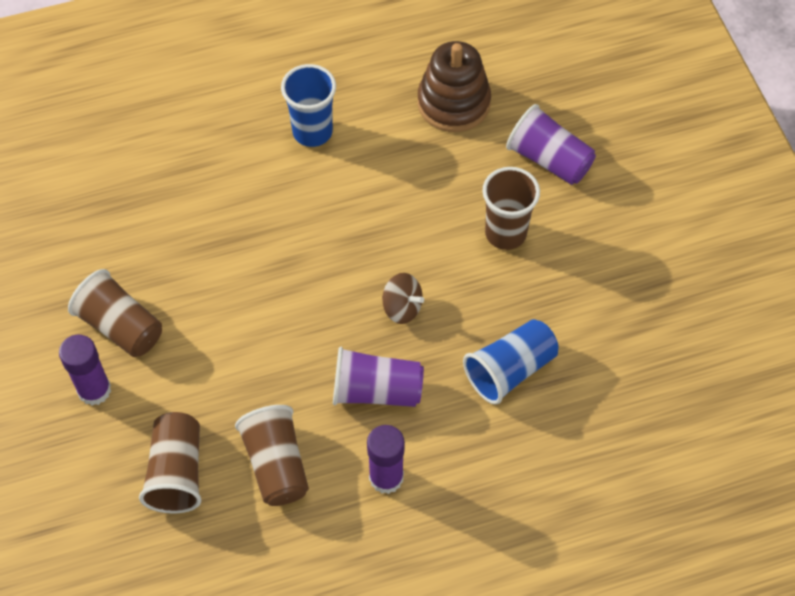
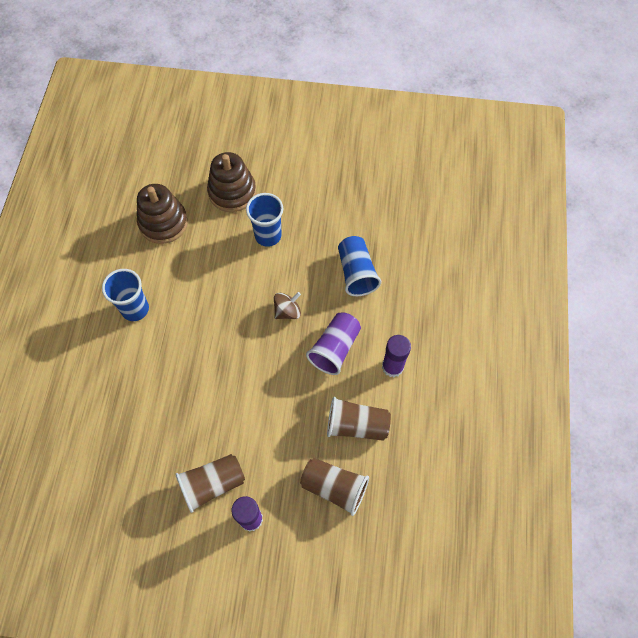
camera: 65 degrees left, 5 degrees up
(505, 233) = (268, 236): brown cup -> blue cup
(549, 159) = (232, 192): purple cup -> brown stacking toy

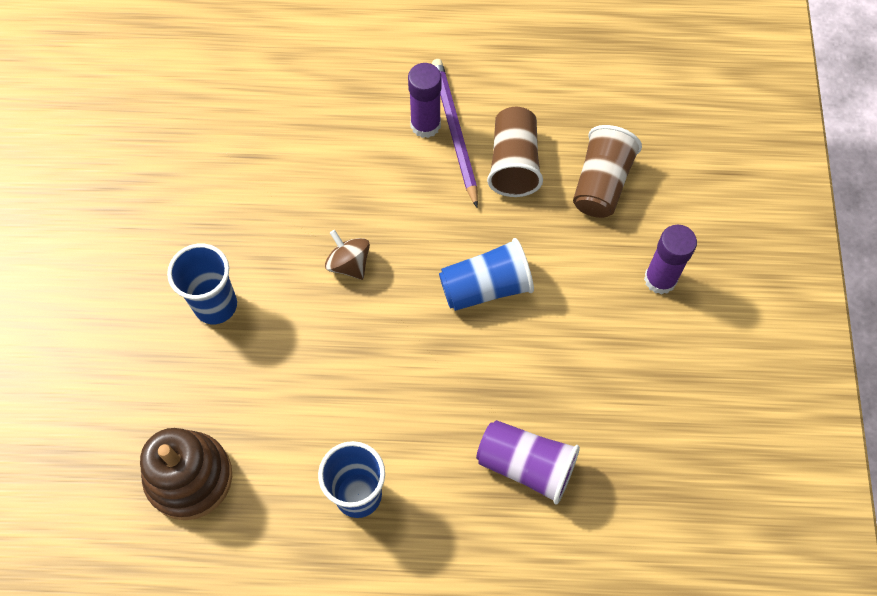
camera: 95 degrees left, 0 degrees up
(212, 484) = (622, 334): brown cup -> none
(232, 192) = (129, 371): brown stacking toy -> none
(334, 348) = (404, 197): purple cup -> purple cup (526, 465)
(356, 273) = (280, 176): blue cup -> blue cup (486, 287)
(386, 386) = (454, 131): none -> purple pencil

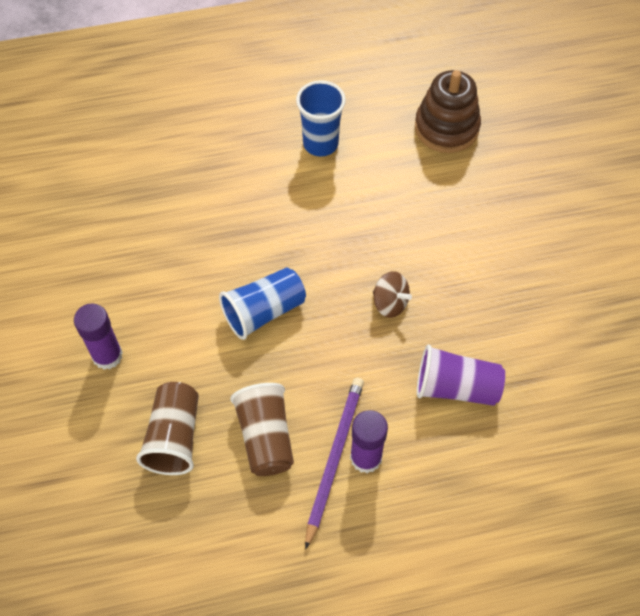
camera: 165 degrees right, 5 degrees down
(215, 305) = (487, 244): blue cup -> none
(454, 131) = (334, 458): purple pencil -> purple pencil turned 135 degrees counterclockwise
(526, 465) = (200, 188): purple cup -> purple cup (455, 387)

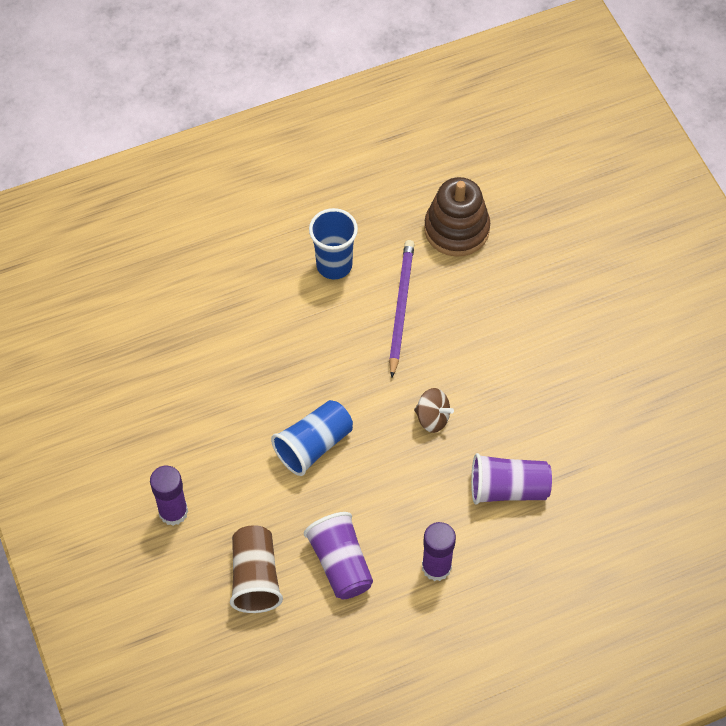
camera: 10 degrees left, 0 degrees up
(265, 437) = (340, 563): brown cup -> purple cup
(334, 458) = (407, 572): purple pencil -> purple pencil (401, 307)

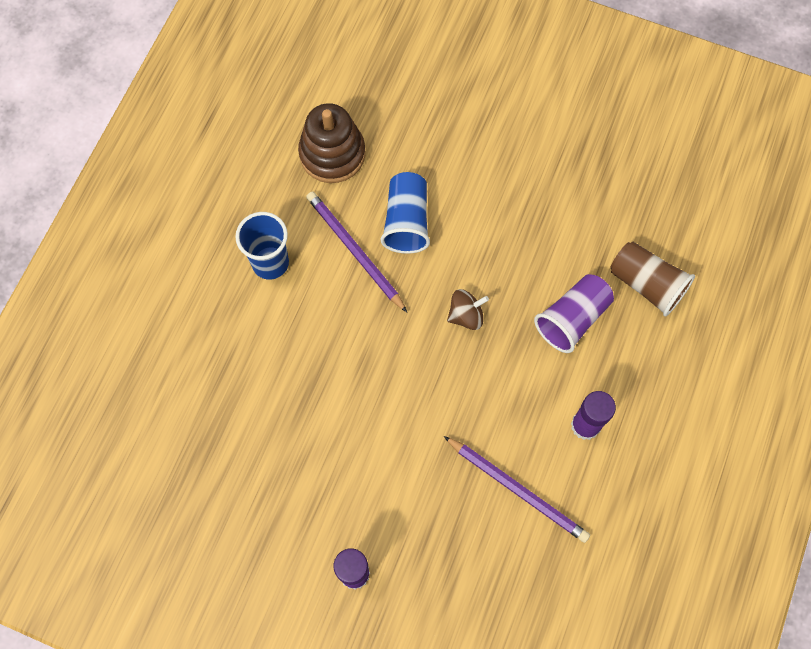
camera: 45 degrees left, 10 degrees up
(255, 577) = (469, 562): brown cup -> brown cup (646, 284)
(313, 445) = (403, 418): blue cup -> blue cup (406, 221)
(340, 563) = (518, 490): purple cup -> purple pencil

